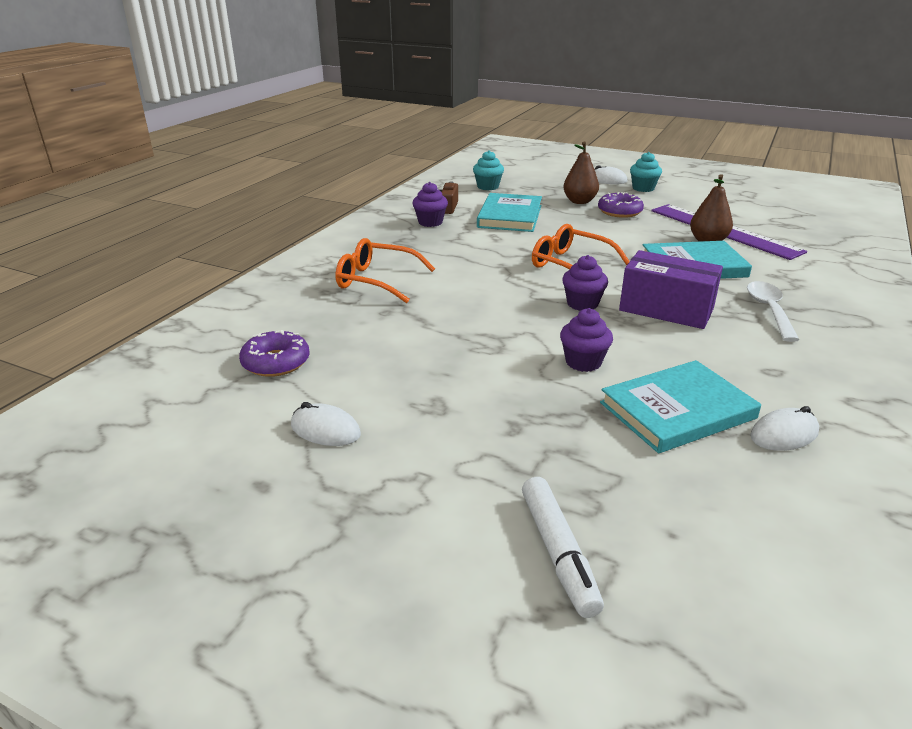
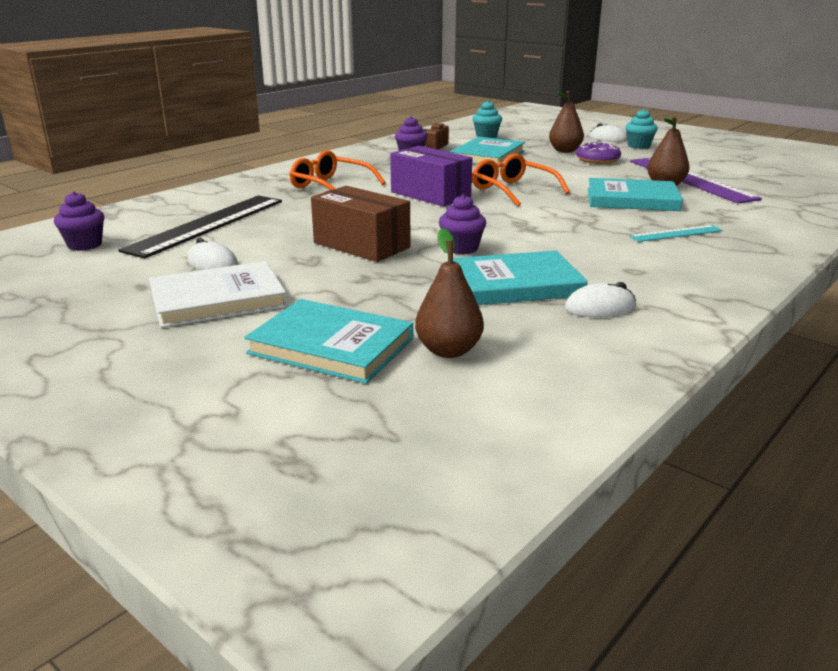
camera: 15 degrees right, 5 degrees down
(276, 362) = (208, 225): purple donut -> black ruler
(372, 493) = (218, 299): none -> white book
(475, 372) = (361, 245): none -> brown box
(558, 552) = (331, 346): white marker -> turquoise book
(582, 304) = (498, 214): purple cupcake -> purple cupcake (84, 245)
(666, 309) = (573, 224): purple box -> purple box (430, 194)
(688, 534) = (448, 350): none -> brown pear
(769, 310) = (676, 233): white spoon -> turquoise ruler

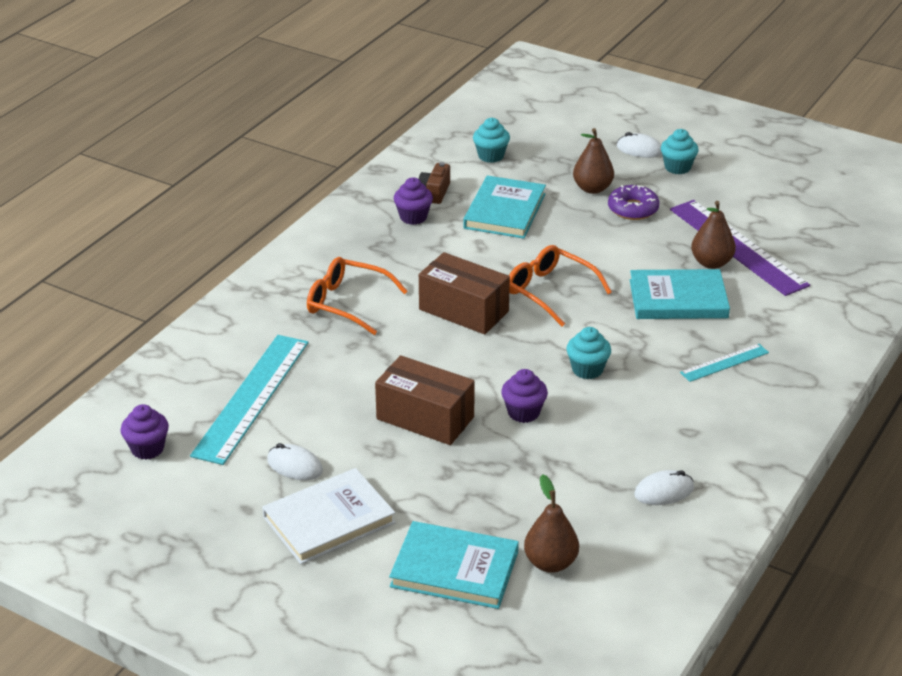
camera: 10 degrees left, 10 degrees up
(208, 225) = (252, 397): black ruler -> turquoise ruler
(430, 194) = (463, 310): purple box -> brown box
(516, 284) = (586, 465): turquoise book -> none
(535, 229) = (587, 370): none -> turquoise cupcake

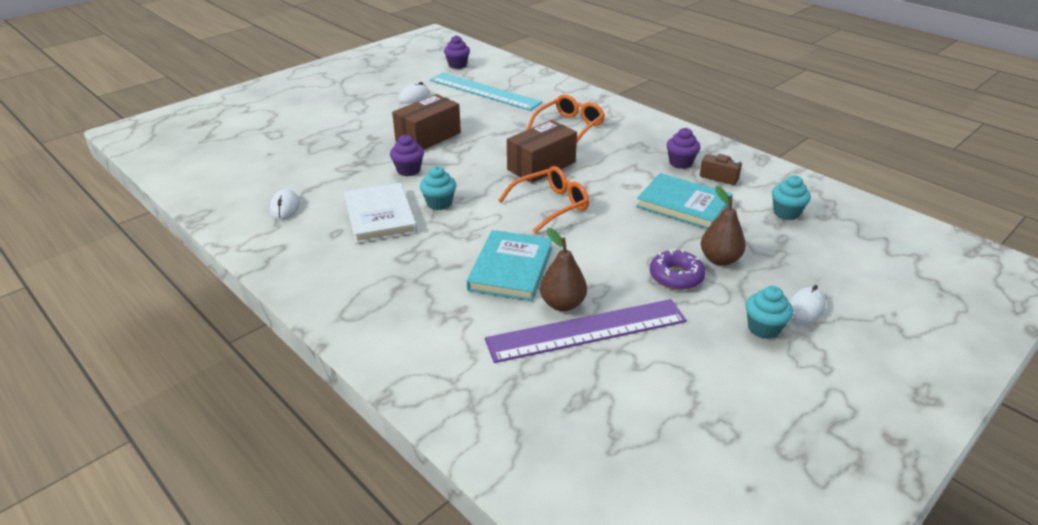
camera: 105 degrees right, 0 degrees up
(329, 520) = (362, 101): white book -> white book (380, 216)
(454, 569) = (290, 129): turquoise book -> none
(550, 563) = (264, 156): brown pear -> none
(724, 362) = (405, 271): turquoise ruler -> none

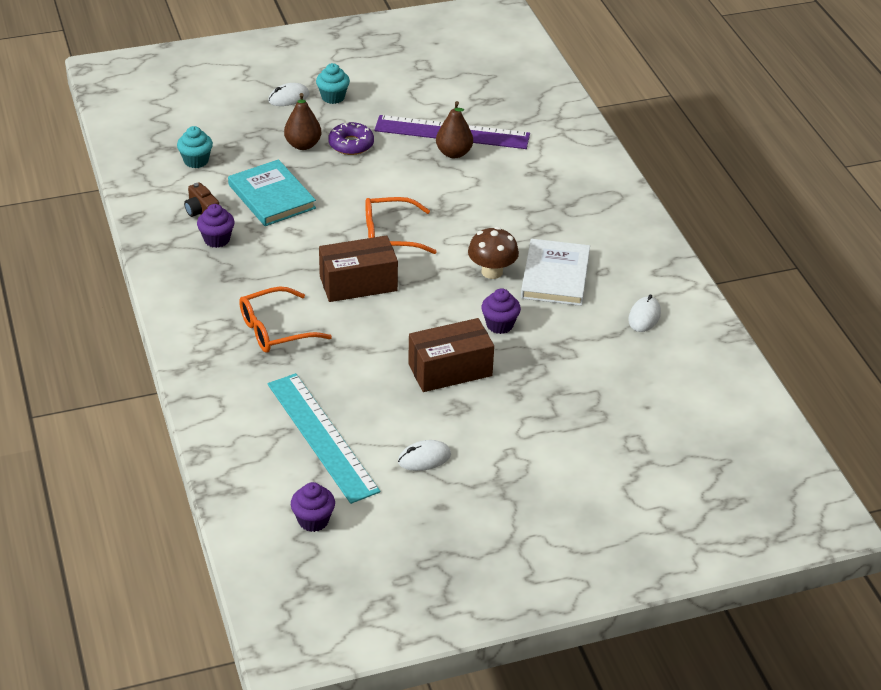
camera: 155 degrees left, 5 degrees up
(439, 203) = (492, 272): turquoise cupcake -> brown mushroom
(510, 268) = (471, 190): turquoise book -> none

